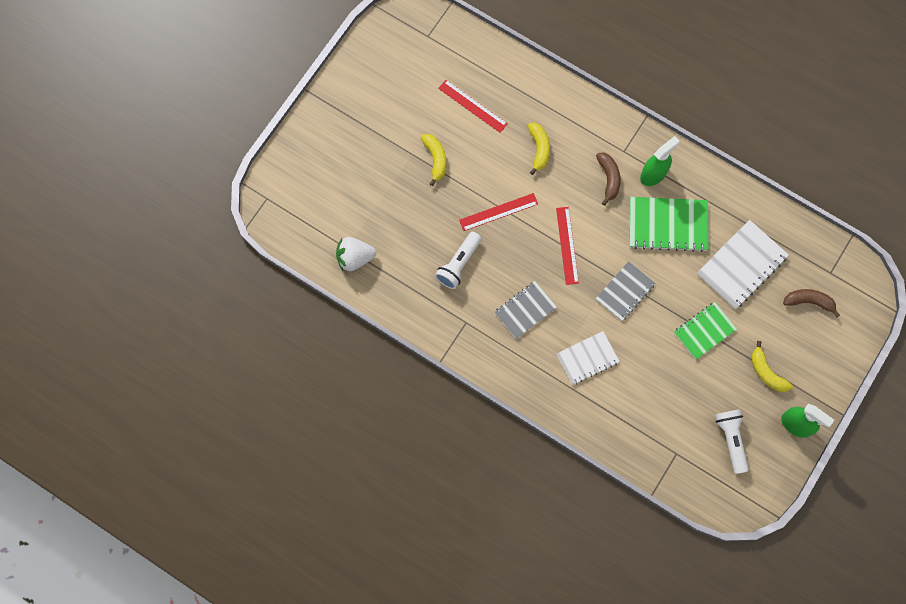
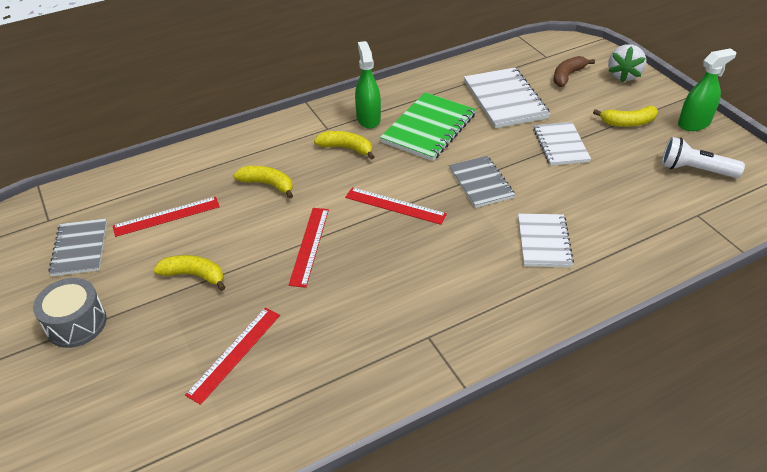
camera: 60 degrees left, 30 degrees down
(355, 258) = (246, 426): white strawberry -> white strawberry (623, 75)
(365, 121) = (76, 324): none -> grey drum
(394, 222) = (234, 353): none -> red ruler
(458, 264) = (345, 310): white flashlight -> none
(525, 310) = (449, 272): grey notebook -> grey notebook (80, 249)
(608, 178) = (346, 148): brown banana -> yellow banana
(704, 331) = (560, 145): green notebook -> white notebook

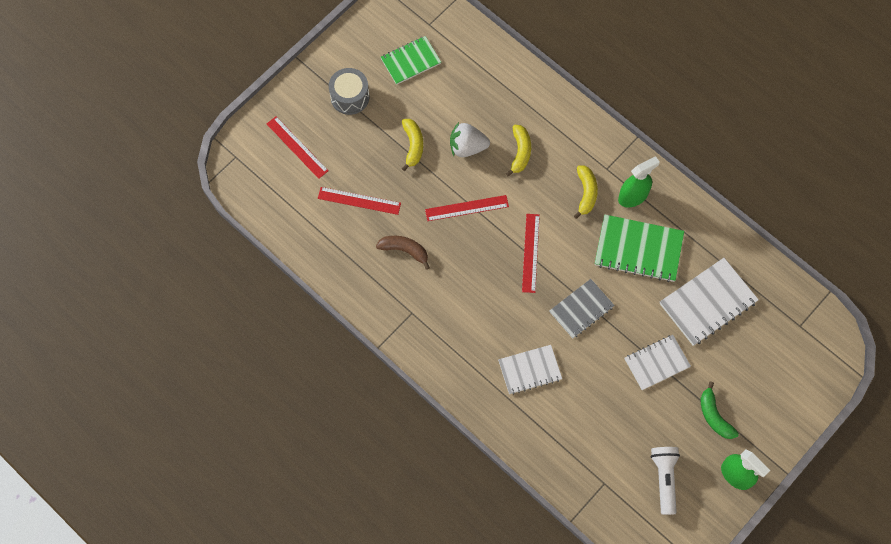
camera: 70 degrees right, 25 degrees up
(80, 249) = (410, 61): grey notebook -> green notebook
(167, 216) = (461, 99): red ruler -> red ruler (297, 147)
(567, 76) = (772, 351): brown banana -> brown banana (404, 250)
(623, 75) = (795, 404): white strawberry -> white strawberry (467, 147)
(628, 122) = (714, 416): yellow banana -> green banana

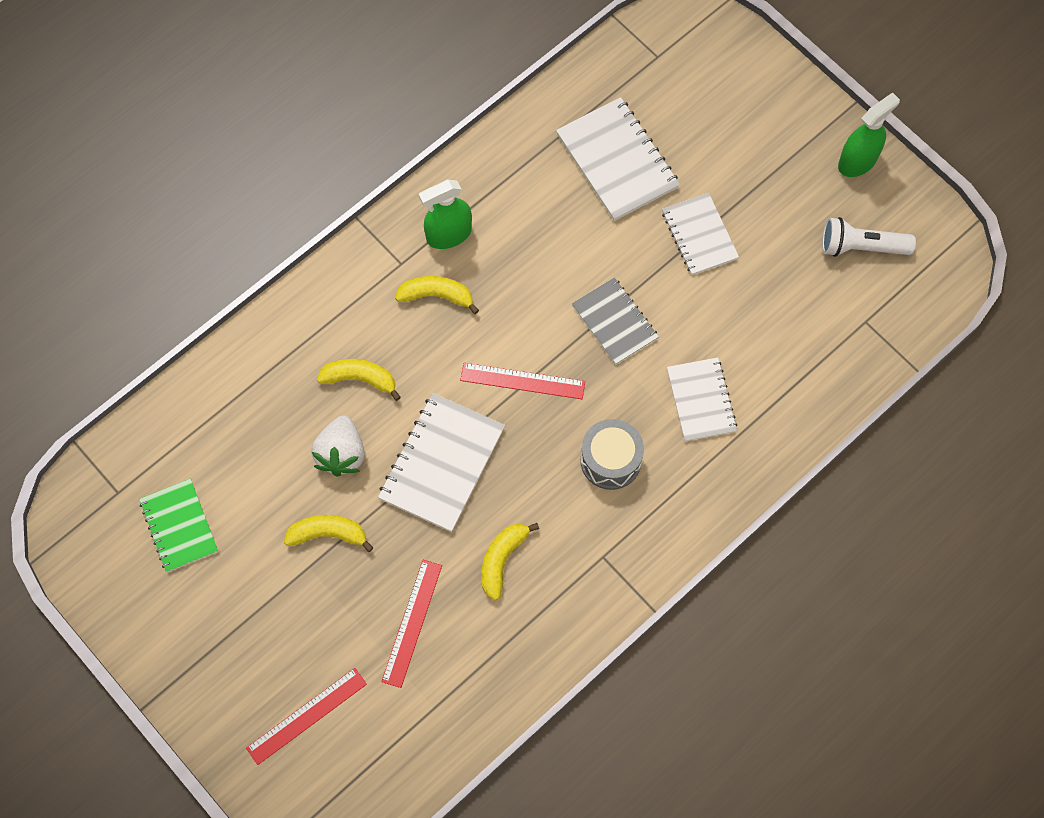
camera: 85 degrees left, 0 degrees up
(350, 97) = (228, 626): grey drum -> grey drum (610, 460)
(404, 250) = (502, 560): brown banana -> yellow banana
(467, 208) = (442, 463): red ruler -> white notebook
(633, 196) = (449, 234): green spray bottle -> green spray bottle turned 90 degrees counterclockwise
(638, 249) = (531, 237): green notebook -> none
(714, 416) = (777, 175): green banana -> none

